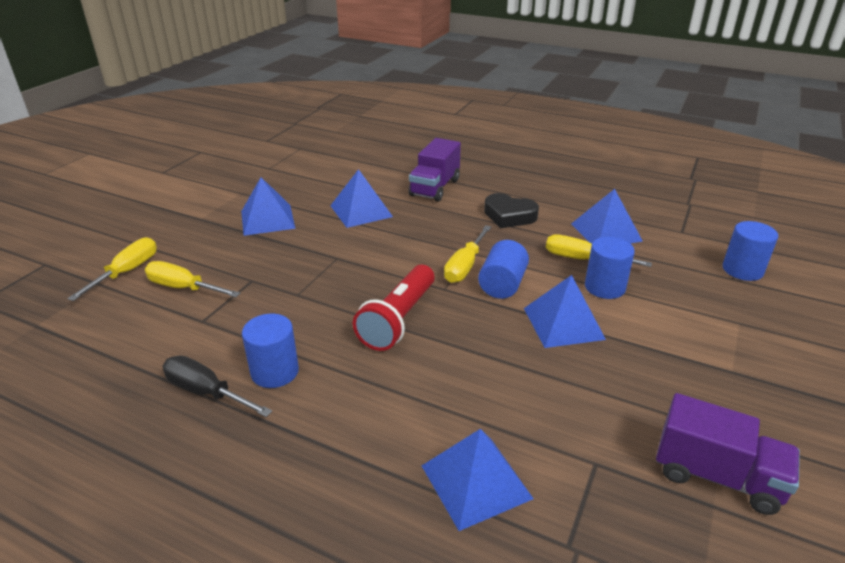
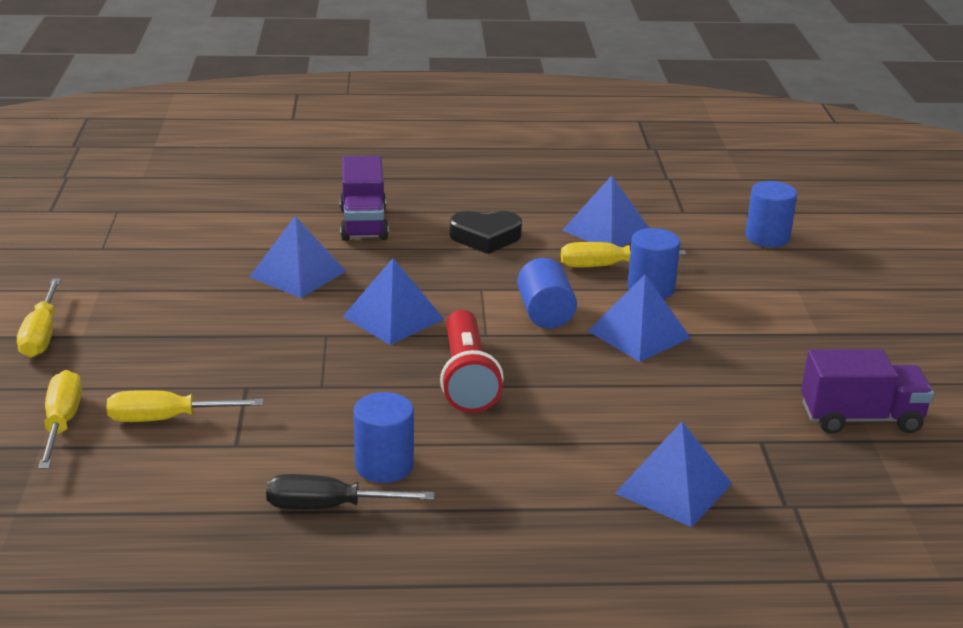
camera: 30 degrees left, 5 degrees down
(267, 219) = (182, 313): blue pyramid -> blue pyramid (393, 317)
(465, 266) = (487, 305): yellow screwdriver -> yellow screwdriver (41, 335)

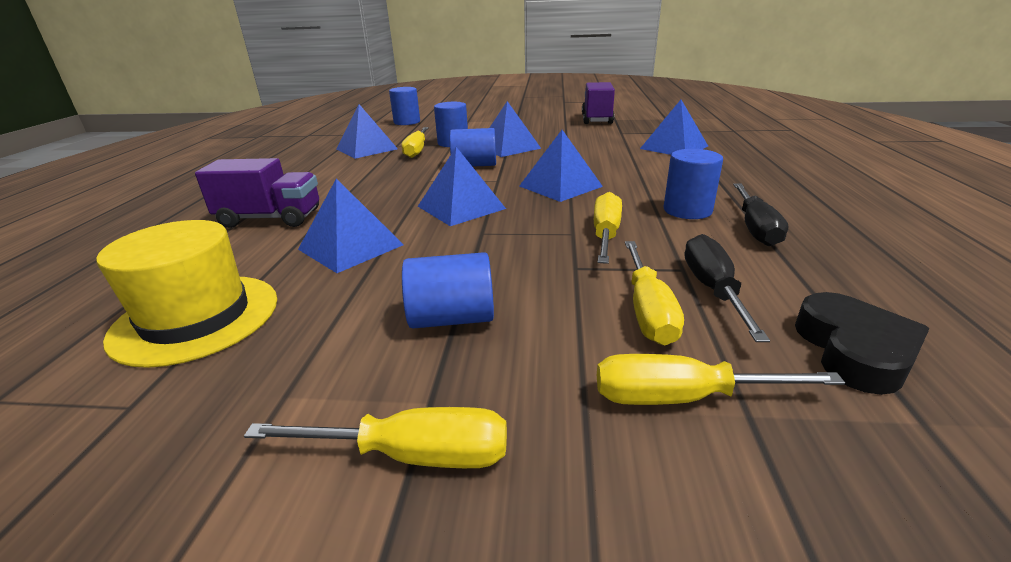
camera: 80 degrees left, 0 degrees up
(171, 333) = (452, 318): none -> blue cylinder
(190, 240) = (196, 318): none -> yellow hat
(194, 456) = (713, 290): none -> black screwdriver
(316, 405) = (605, 235): none -> yellow screwdriver
(466, 378) = (560, 186): red flashlight -> blue pyramid
(485, 237) = (345, 178): black heart -> black heart (854, 350)

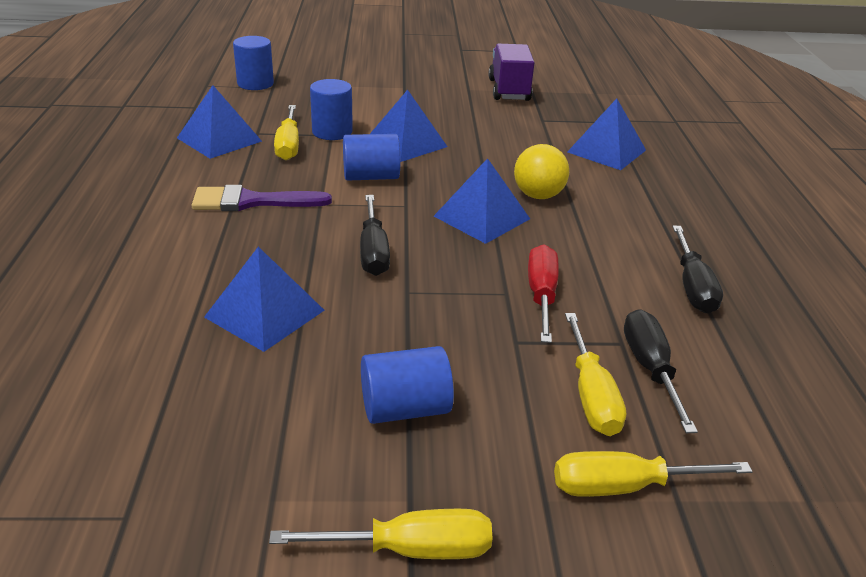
camera: 10 degrees left, 5 degrees up
(196, 318) = (135, 414): yellow hat -> none
(270, 218) = (147, 267): purple truck -> none
(374, 180) = (251, 201): none -> purple brush
(461, 207) = (373, 251): blue pyramid -> black screwdriver
(605, 235) = (541, 295): yellow screwdriver -> red screwdriver
(612, 173) = (538, 195): none -> yellow ball
(687, 210) = (624, 259): blue cylinder -> none
(854, 350) = (766, 435): black heart -> none

